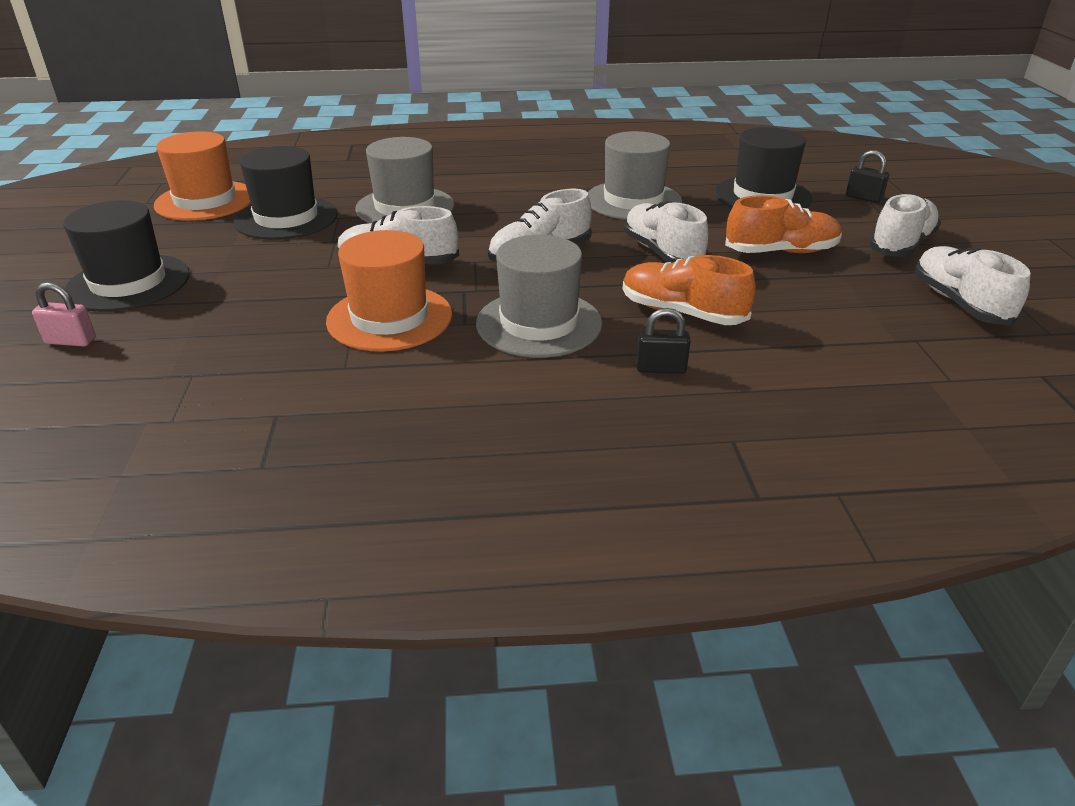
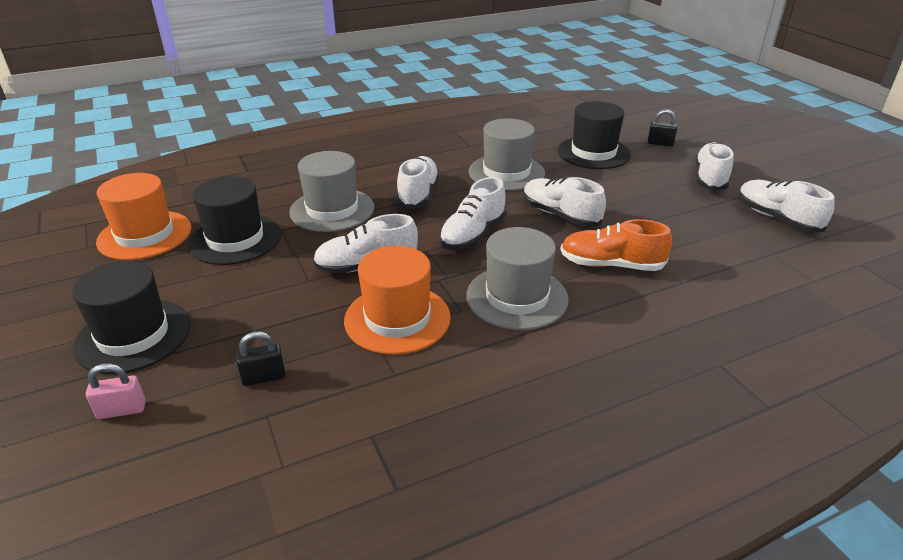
camera: 20 degrees left, 0 degrees up
(511, 207) = (418, 194): none -> white shoe
(661, 368) = (630, 316): black padlock -> black padlock (264, 377)
(781, 252) = (639, 198): orange shoe -> none

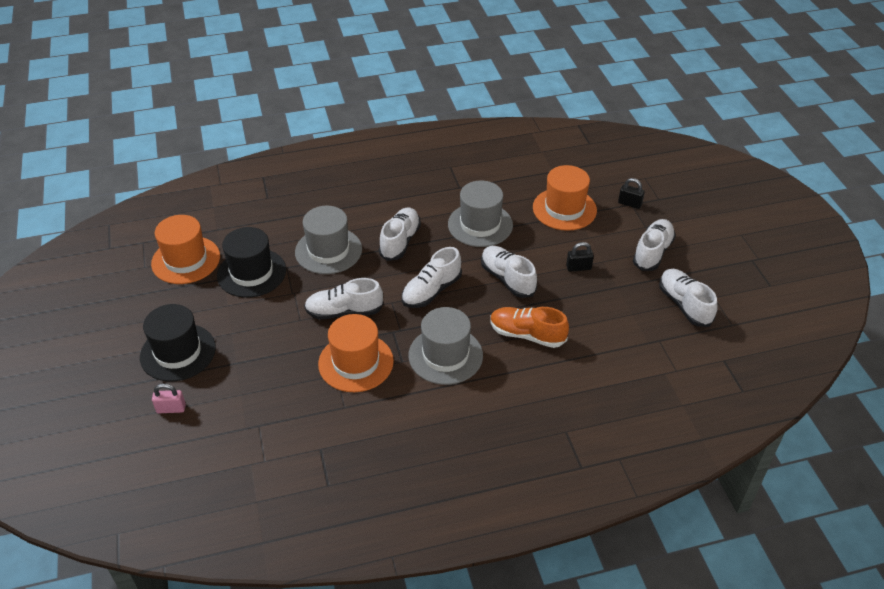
camera: 10 degrees right, 10 degrees up
(264, 377) = (260, 397): black padlock -> black padlock (578, 267)
(593, 153) = (564, 209): black hat -> orange hat

